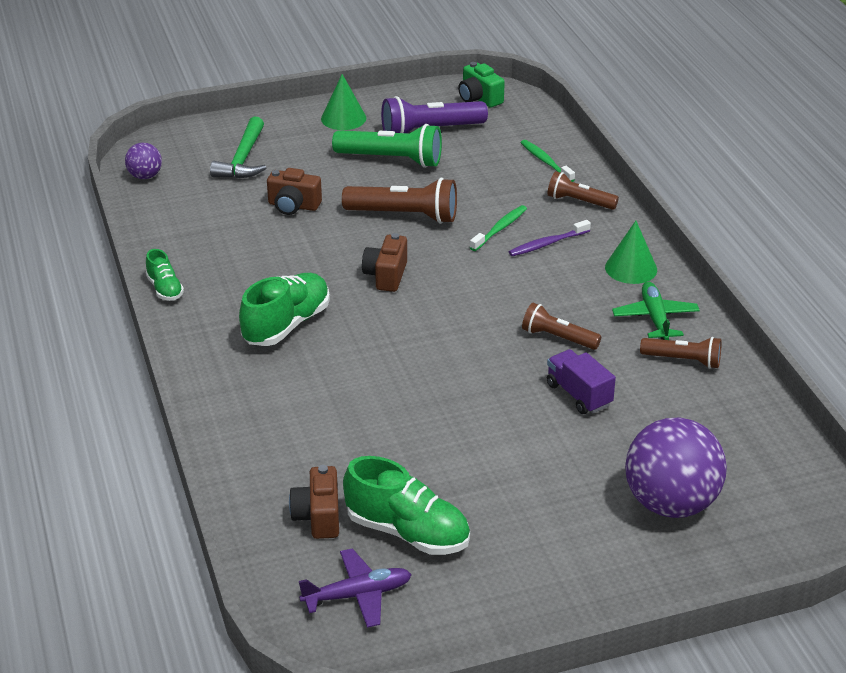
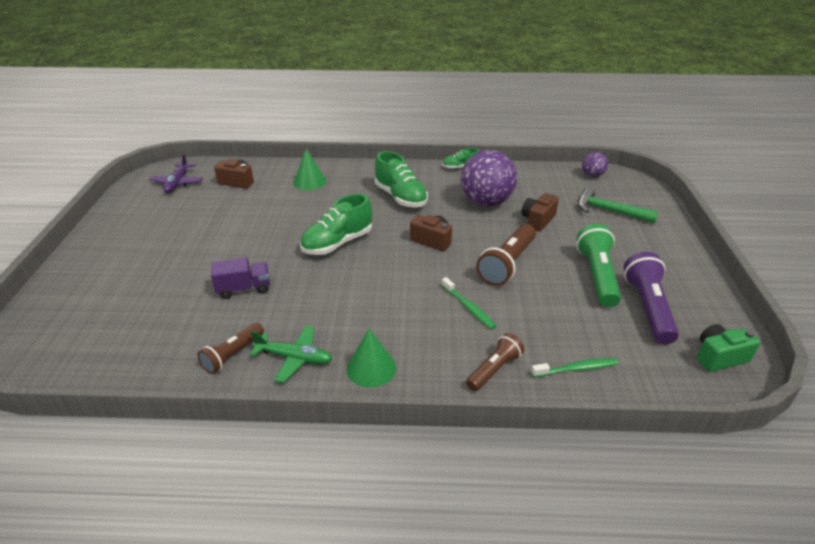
camera: 110 degrees right, 0 degrees up
(343, 118) = (674, 265): green cone -> green cone (309, 182)
(391, 160) = (597, 275): green flashlight -> green flashlight turned 150 degrees clockwise
(408, 532) = (199, 202): green shoe -> green shoe (337, 243)
(547, 244) = (434, 328): purple toothbrush -> none
(558, 338) = (310, 297): brown flashlight -> none
(670, 503) = (114, 296): purple ball -> purple ball (486, 202)

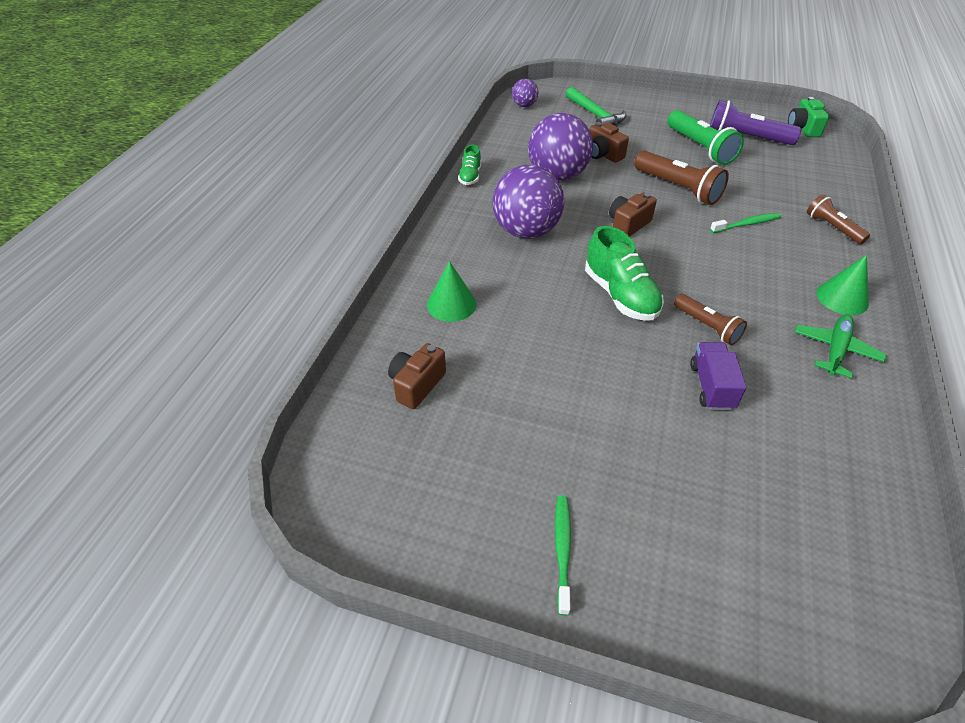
camera: 75 degrees left, 10 degrees up
(177, 183) = (384, 468): purple plane -> none
(232, 355) = (837, 401): brown flashlight -> brown flashlight (707, 326)
(400, 197) = (526, 231): green shoe -> purple ball
(576, 369) = (825, 188): green toothbrush -> green toothbrush (562, 550)
(597, 275) = (700, 148): green flashlight -> green flashlight turned 135 degrees counterclockwise
(609, 211) = (595, 115): green hammer -> green hammer turned 75 degrees counterclockwise

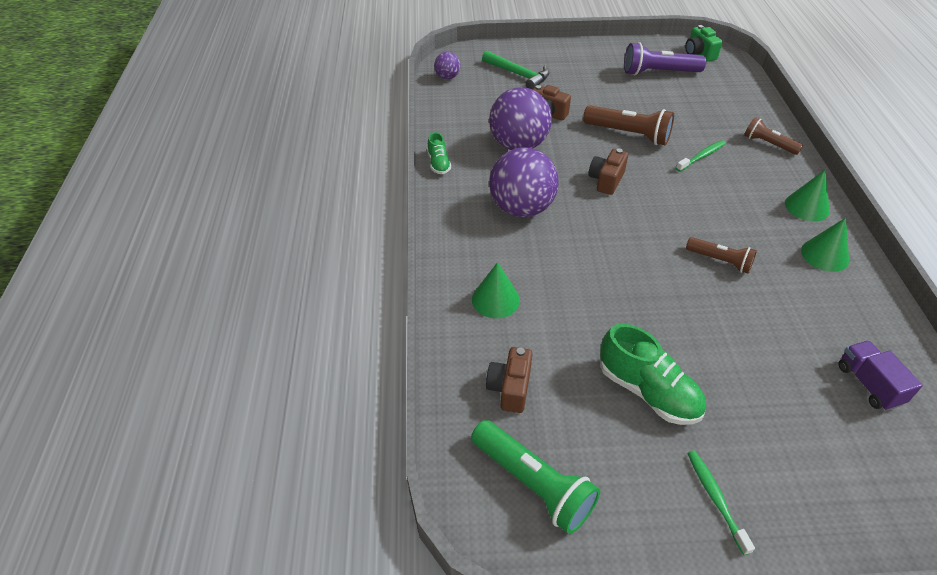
camera: 20 degrees left, 0 degrees up
(620, 295) = (636, 251): green shoe -> green shoe (648, 392)
(700, 148) = (626, 90): green flashlight -> green flashlight (533, 484)
(711, 386) = (751, 315): purple truck -> purple truck (868, 384)
(835, 350) = (825, 255): green plane -> green cone

